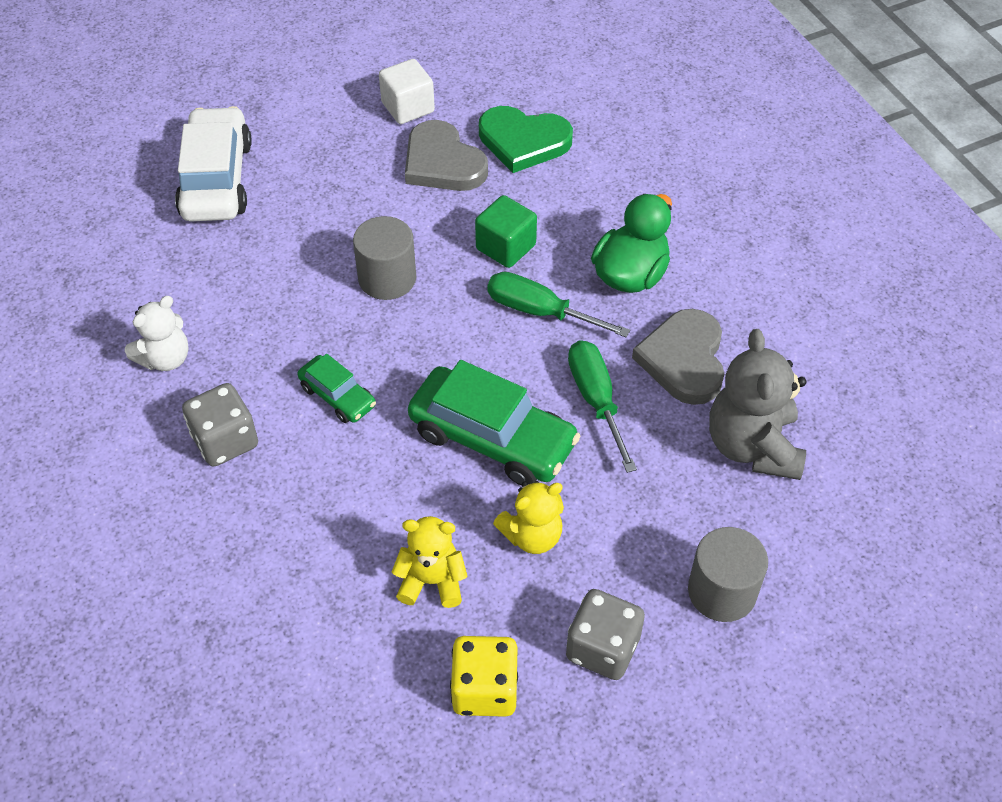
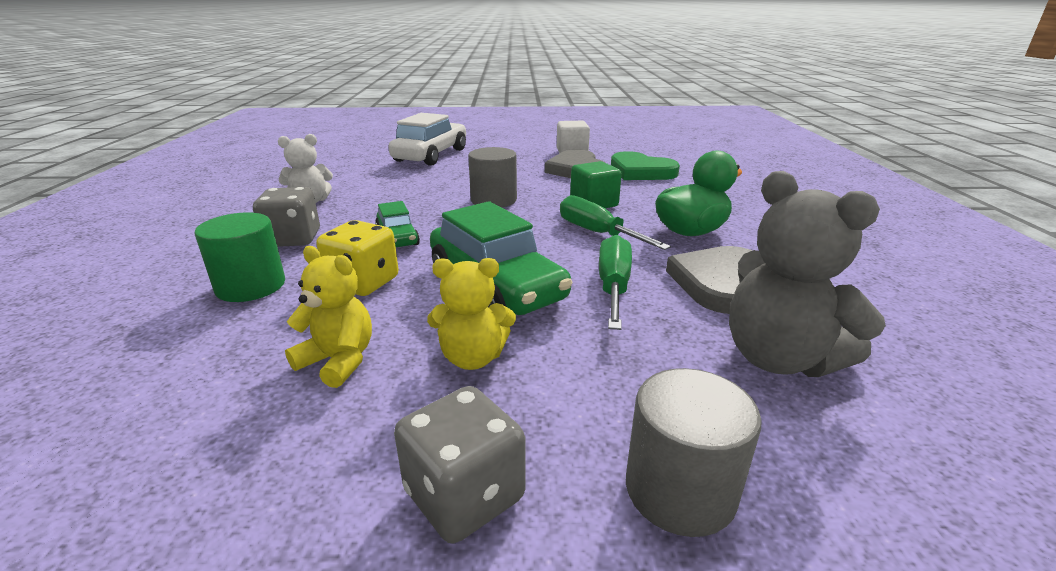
camera: 25 degrees right, 25 degrees down
(263, 528) = (251, 286): none -> green cylinder
(485, 689) = (277, 482): yellow dice -> yellow dice (363, 283)
(752, 446) = (779, 358): grey teddy bear -> grey teddy bear turned 60 degrees counterclockwise

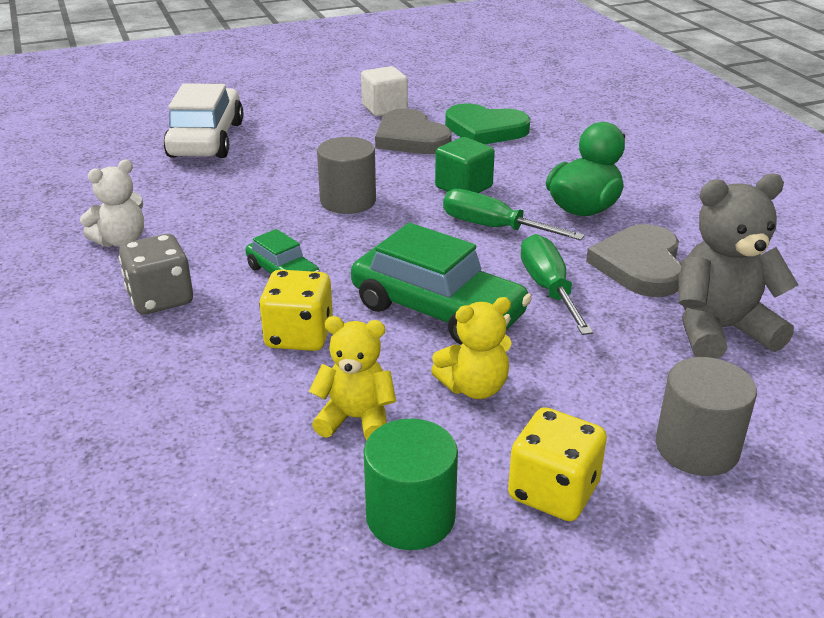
camera: 20 degrees left, 5 degrees up
(251, 286) = (179, 365): green cylinder -> green cylinder (410, 517)
(464, 495) = (553, 491): grey dice -> yellow dice
(779, 358) = (719, 330): grey teddy bear -> grey teddy bear turned 135 degrees clockwise

